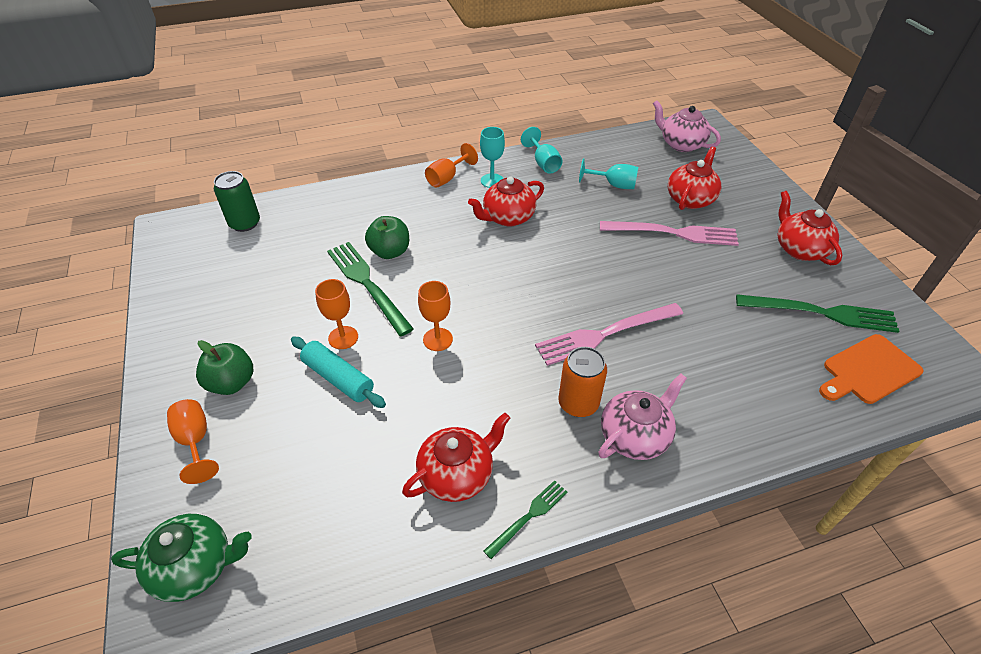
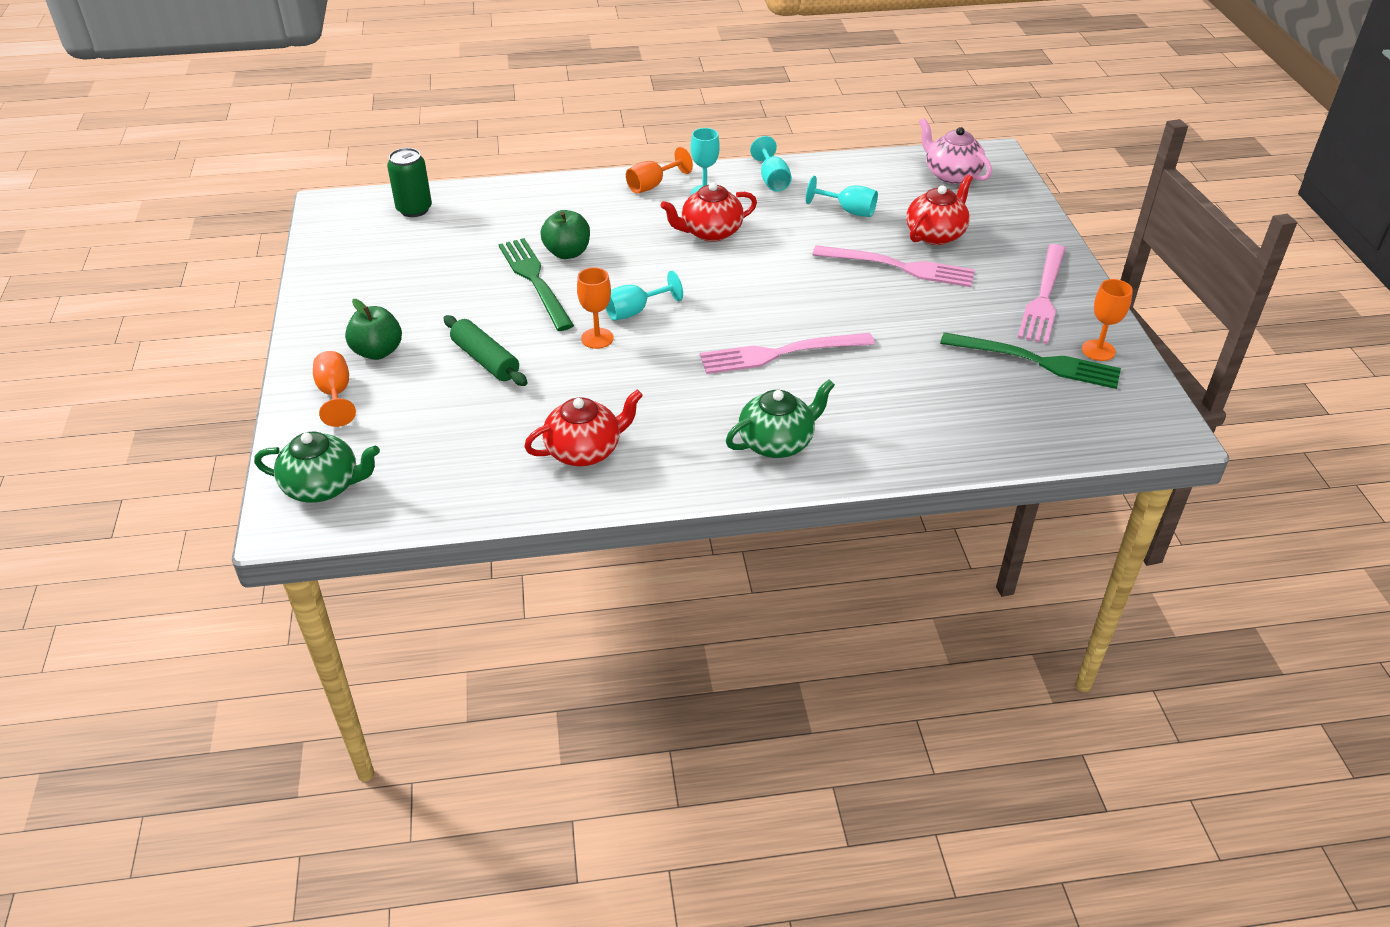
camera: 10 degrees right, 5 degrees down
(338, 378) = (485, 360): turquoise rolling pin -> green rolling pin
(343, 337) = (498, 326): orange goblet -> orange goblet (1098, 350)
(464, 305) = (635, 311): none -> turquoise goblet
(529, 516) = (646, 490): green fork -> none
(578, 403) = (728, 409): orange can -> none
(635, 436) = (777, 442): pink teapot -> green teapot
(799, 249) = (1044, 298): red teapot -> pink fork
(868, 370) = (1061, 418): orange cutting board -> none

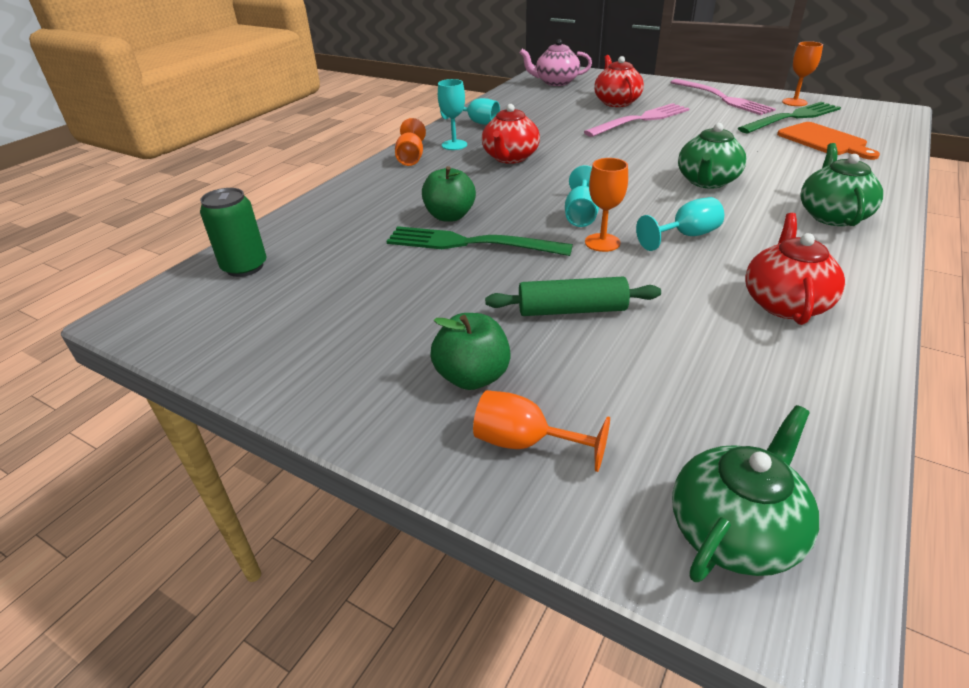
camera: 50 degrees left, 5 degrees down
(778, 354) = (707, 181): pink fork -> green teapot
(848, 211) = (552, 114): turquoise goblet -> turquoise goblet (686, 236)
(982, 399) = (824, 141): none -> orange cutting board

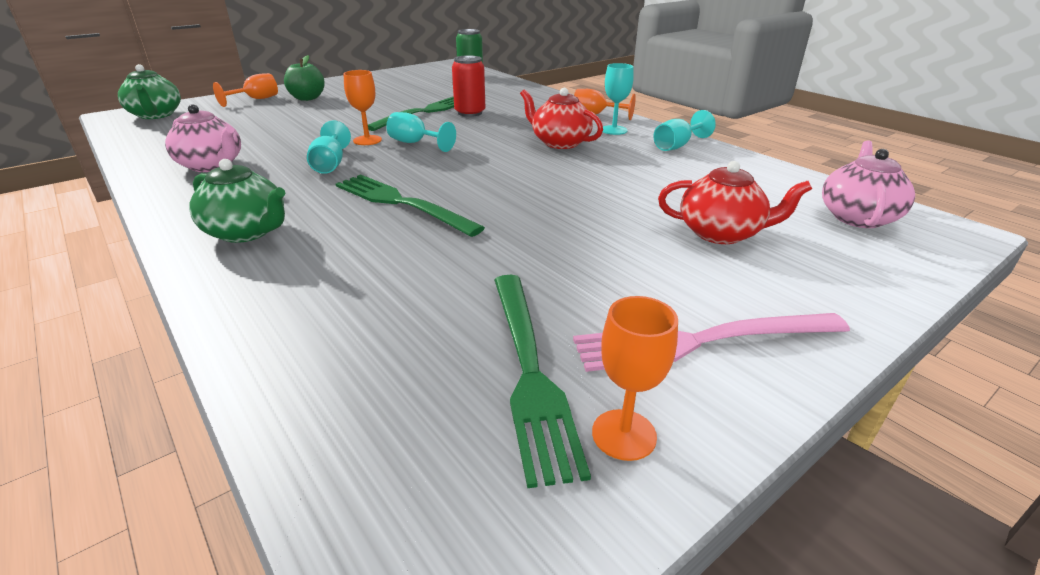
camera: 110 degrees right, 5 degrees down
(450, 216) = (470, 113): green apple -> red can
(572, 310) = (315, 120): green rolling pin -> none
(641, 119) = (625, 228): pink fork -> none
(707, 181) = (400, 203): green teapot -> green fork
(784, 303) = (212, 165): red teapot -> pink teapot
(824, 141) = (399, 341): orange cutting board -> none

